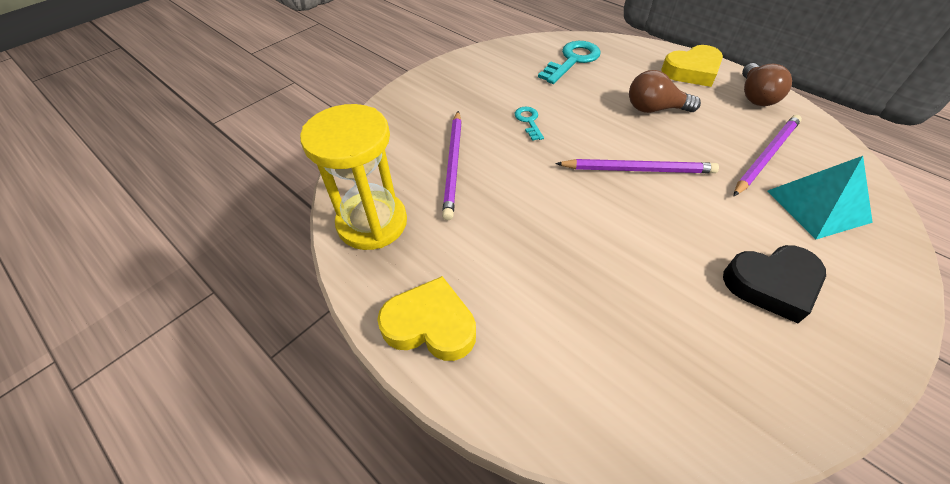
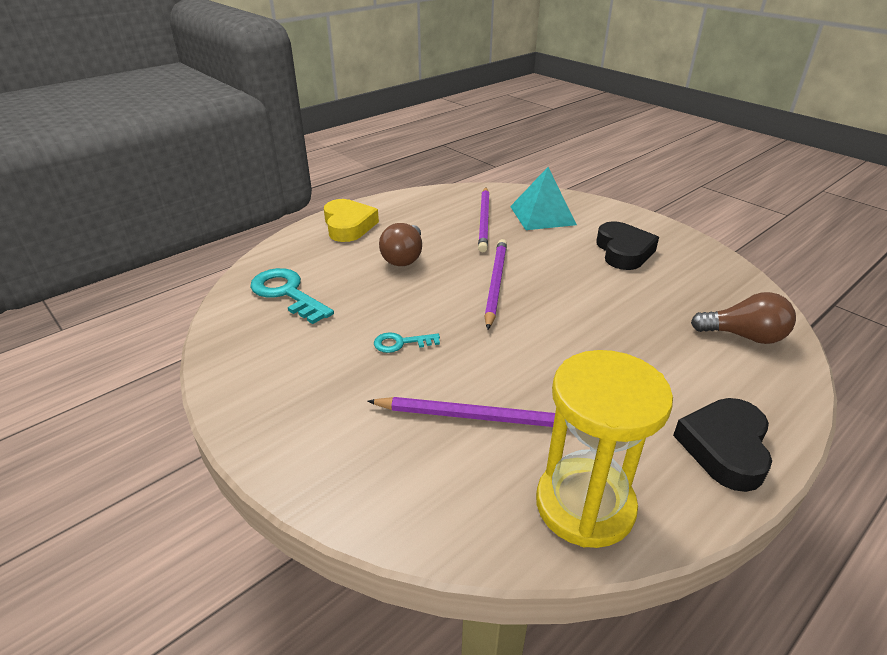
camera: 85 degrees left, 15 degrees down
(430, 325) = (724, 448): yellow heart -> black heart
(755, 96) = (402, 206): brown light bulb -> brown light bulb (744, 336)
(765, 156) = (484, 220): purple pencil -> purple pencil turned 135 degrees counterclockwise

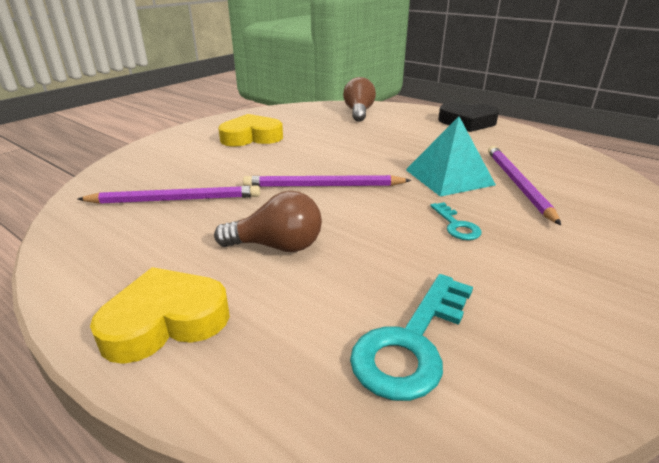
camera: 100 degrees left, 5 degrees down
(542, 215) = (169, 168): turquoise pyramid -> turquoise pyramid (449, 177)
(584, 505) = (551, 151): yellow hourglass -> none
(623, 251) = (251, 137): black heart -> yellow heart

